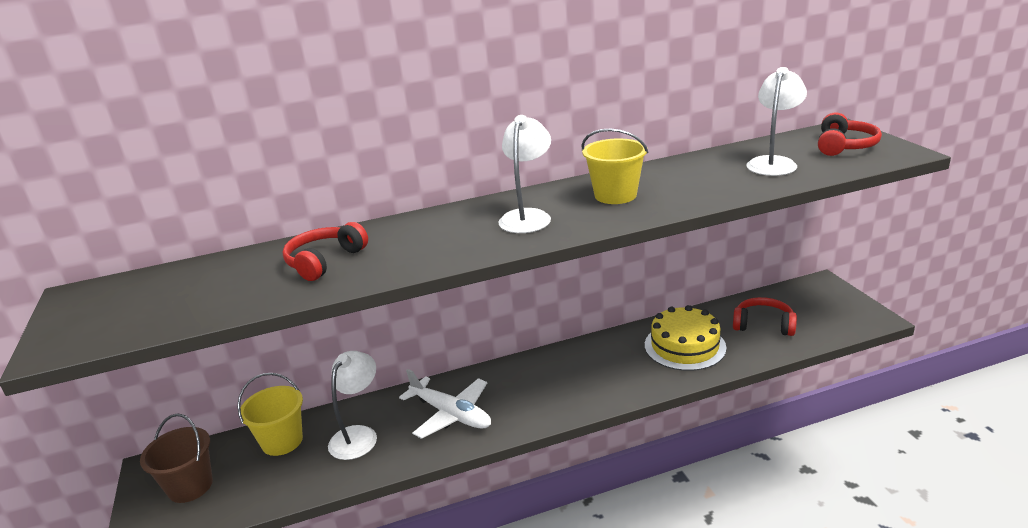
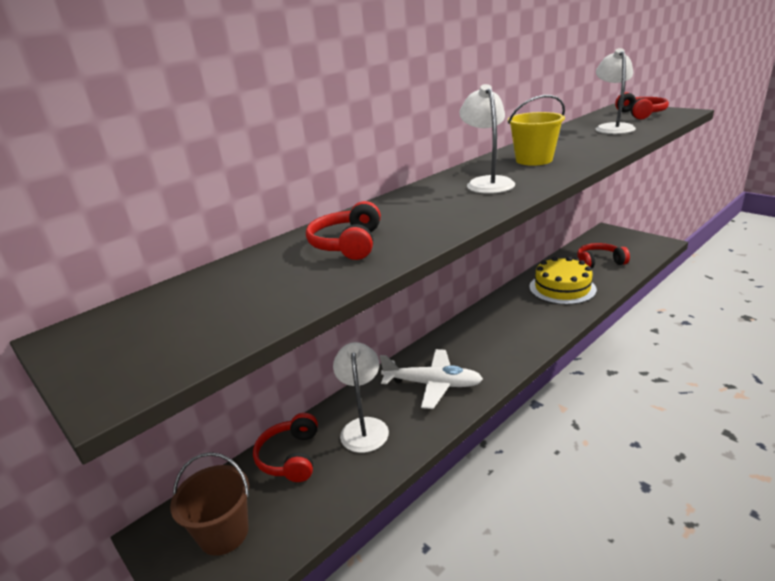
camera: 25 degrees left, 0 degrees up
(282, 441) = (290, 457): yellow bucket -> red headphones

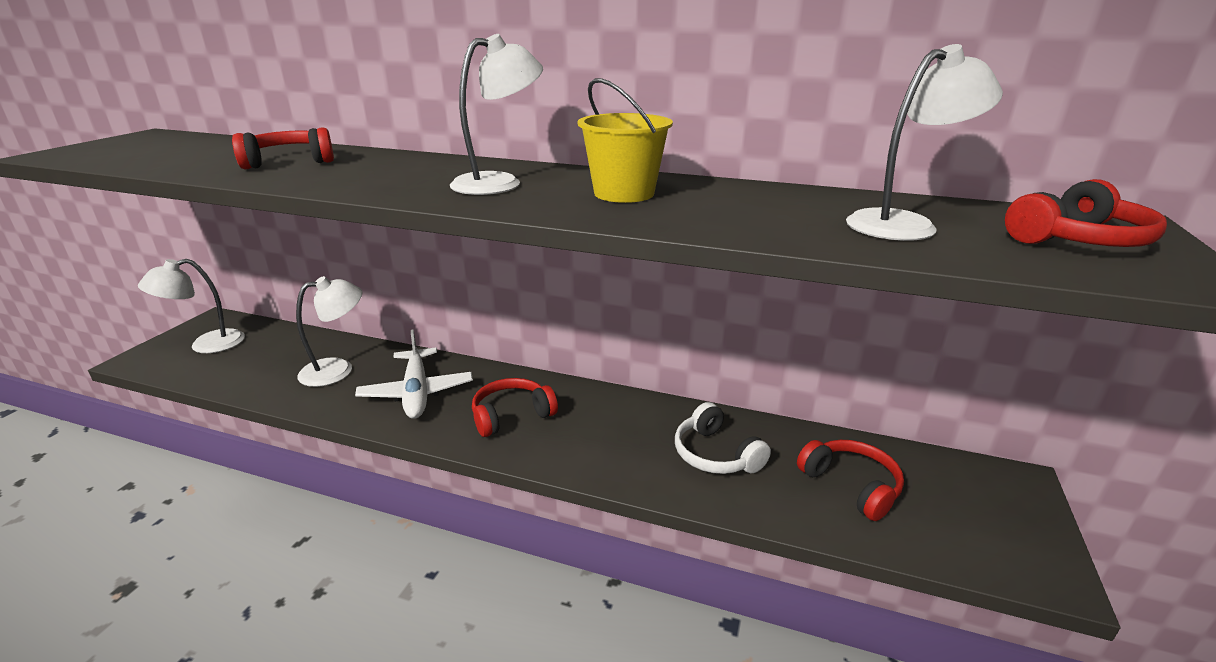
camera: 60 degrees right, 0 degrees up
(224, 533) = (206, 345): brown bucket -> white lamp
(290, 457) = (294, 345): red headphones -> red headphones (511, 415)
(562, 288) = (715, 454): yellow cake -> white headphones

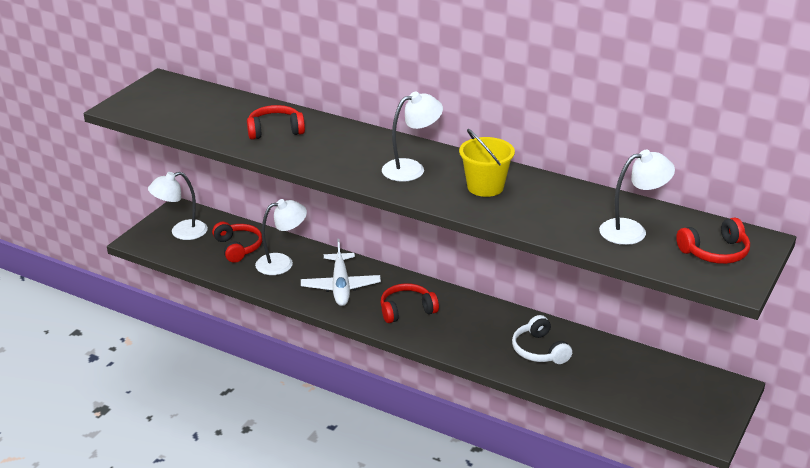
camera: 10 degrees right, 5 degrees up
(851, 485) = (620, 378): red headphones -> red headphones (238, 247)

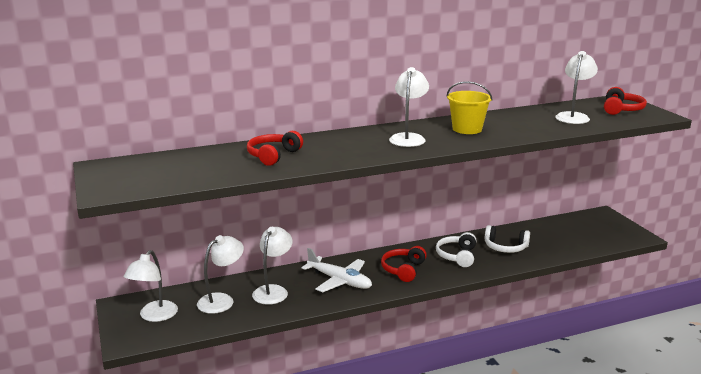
camera: 50 degrees left, 10 degrees down
(238, 247) = (222, 300): red headphones -> white lamp
(477, 329) = (457, 256): none -> white headphones

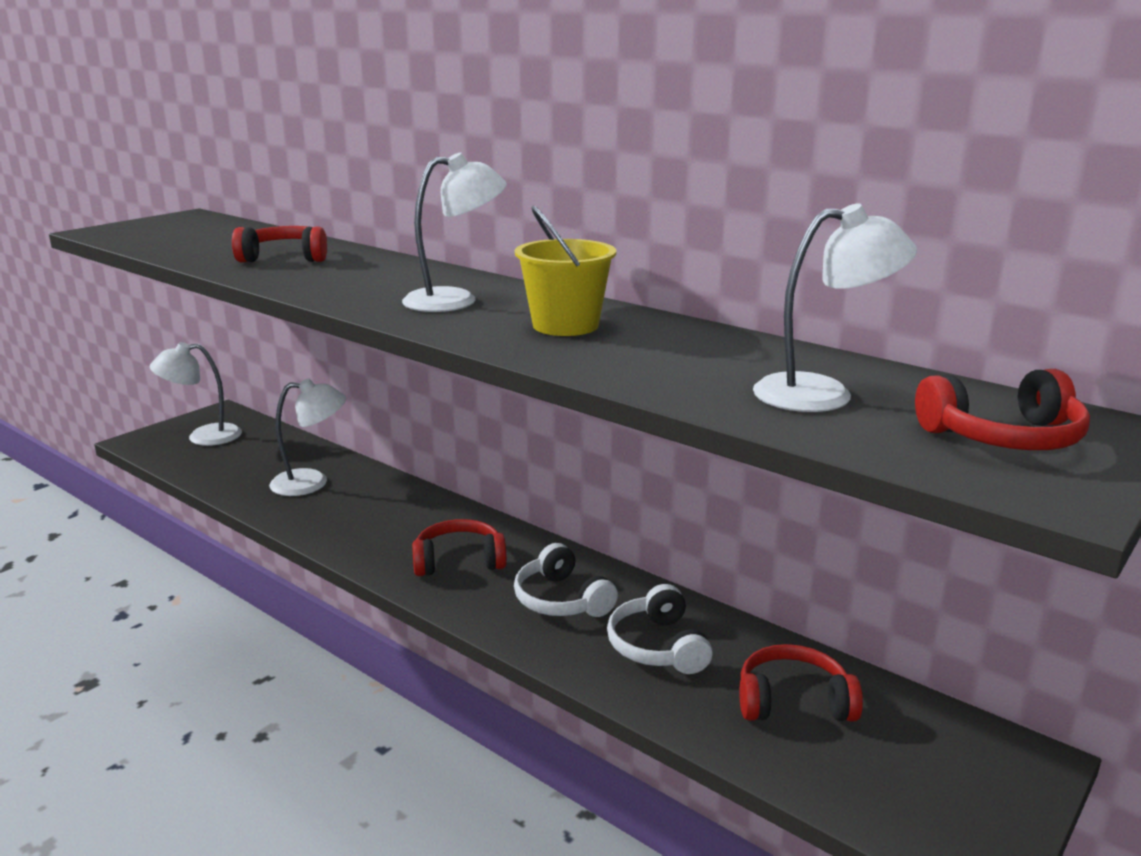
camera: 60 degrees right, 0 degrees up
(222, 300) = (264, 459): white lamp -> none
(339, 281) = (376, 519): white plane -> none
(457, 256) = (561, 600): white headphones -> white headphones turned 105 degrees counterclockwise
(554, 235) = (793, 701): none -> red headphones

